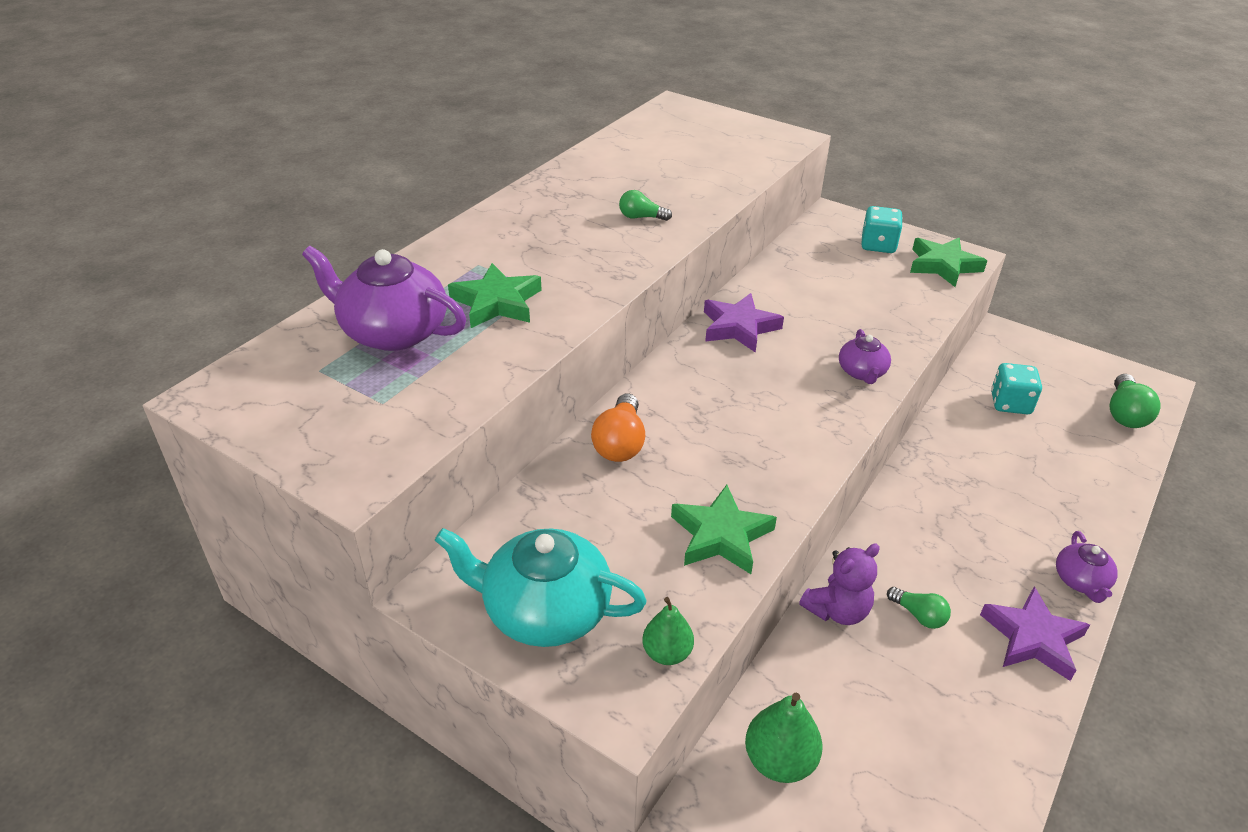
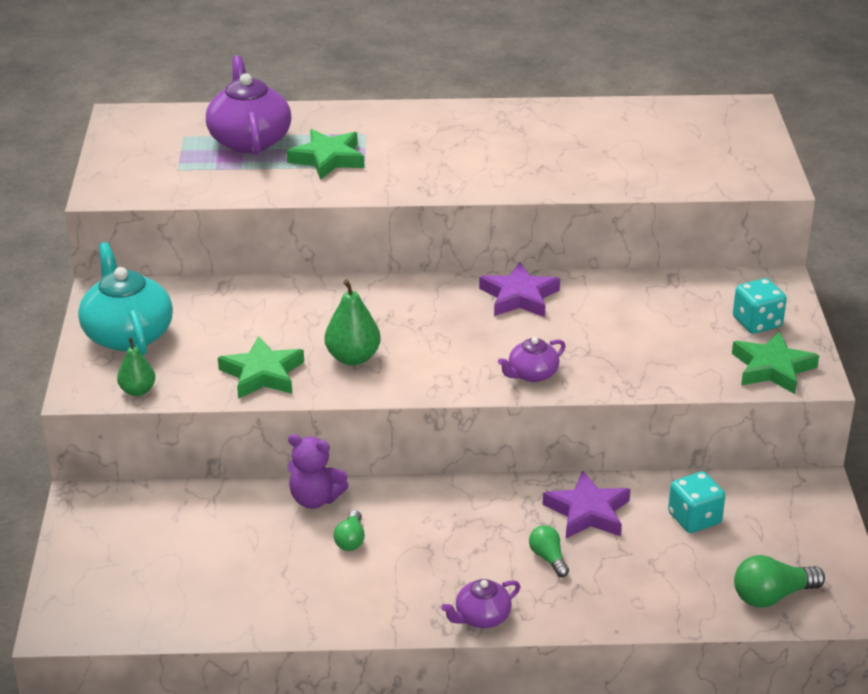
camera: 55 degrees right, 5 degrees down
(620, 443) = (311, 299): orange light bulb -> none
(641, 217) = (520, 166): green light bulb -> green light bulb (548, 558)
(779, 760) = (155, 517): green pear -> green pear (353, 358)
(1032, 638) = (385, 605): purple star -> purple star (588, 512)

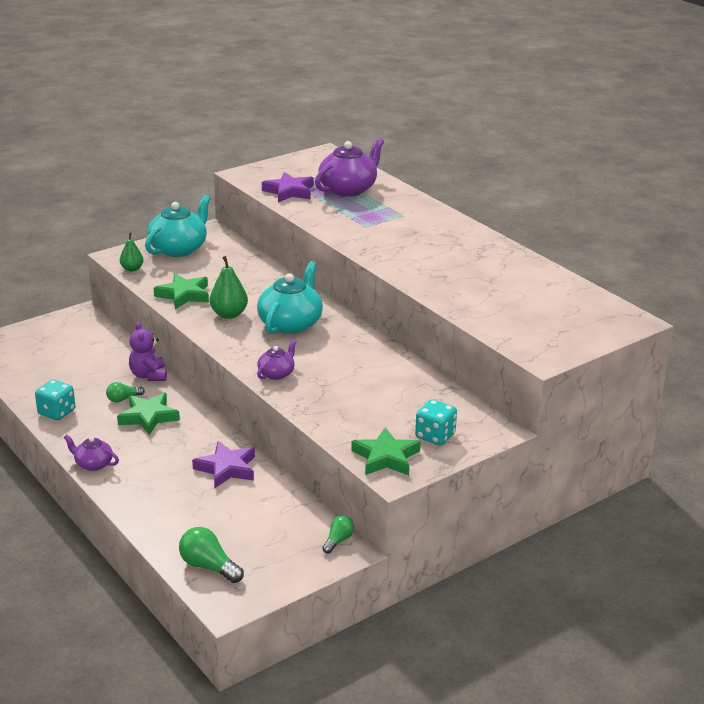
camera: 55 degrees right, 5 degrees down
(328, 159) = (358, 215): green star -> green star (148, 417)
(426, 322) = (291, 324): none -> turquoise teapot
(519, 297) = (356, 343): purple star -> purple star (289, 191)
(532, 374) = (277, 373): purple teapot -> purple teapot turned 105 degrees clockwise
(548, 558) = (168, 469): green light bulb -> green light bulb (338, 540)
(694, 518) = (260, 511): turquoise dice -> turquoise dice (56, 412)

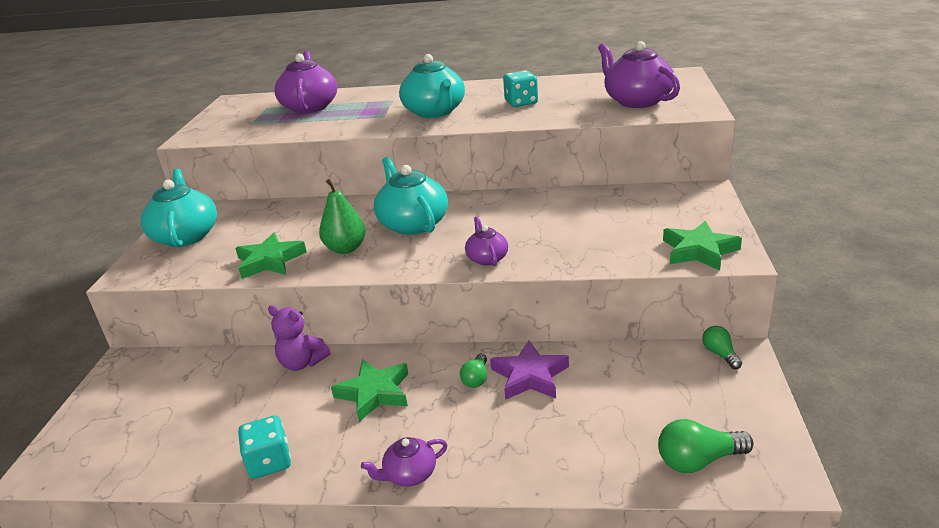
camera: 45 degrees left, 0 degrees up
(123, 399) = (318, 398): green light bulb -> green light bulb (476, 378)
(132, 269) = (168, 274): green pear -> none
(289, 191) = (263, 128): purple star -> none
(399, 243) = (435, 112): none -> turquoise teapot
(435, 436) = (686, 218): turquoise dice -> turquoise dice (521, 102)
(532, 321) = (636, 101): none -> purple teapot

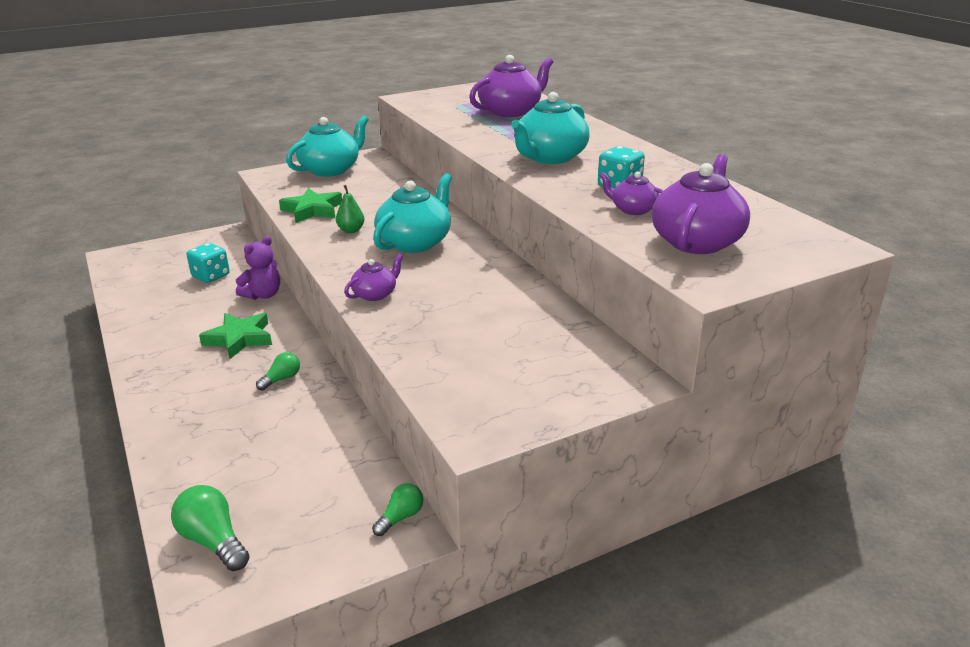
camera: 55 degrees right, 0 degrees up
(269, 462) = (144, 327): turquoise dice -> turquoise dice (211, 276)
(302, 363) = (263, 295): purple teddy bear -> purple teddy bear turned 135 degrees counterclockwise
(346, 248) = (351, 230): green pear -> green pear, size x0.66
(409, 474) = (148, 389): purple teapot -> purple teapot (633, 209)
(476, 378) = (281, 379): green light bulb -> green light bulb turned 150 degrees clockwise
(530, 376) = (299, 406): purple star -> none
(699, 251) = (473, 408): green star -> none

